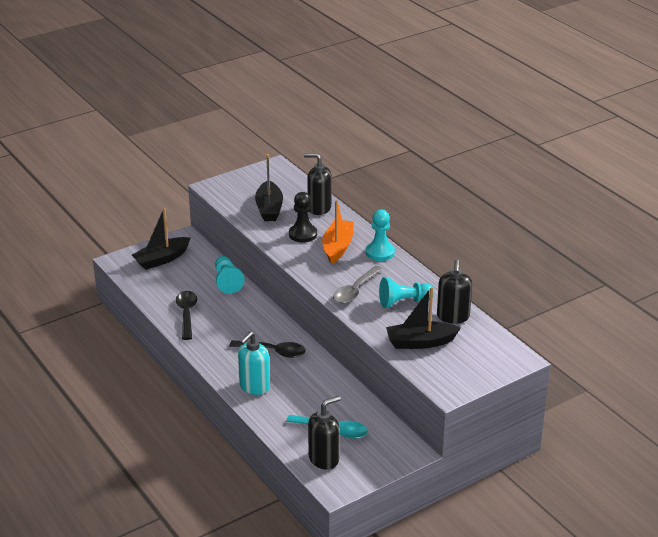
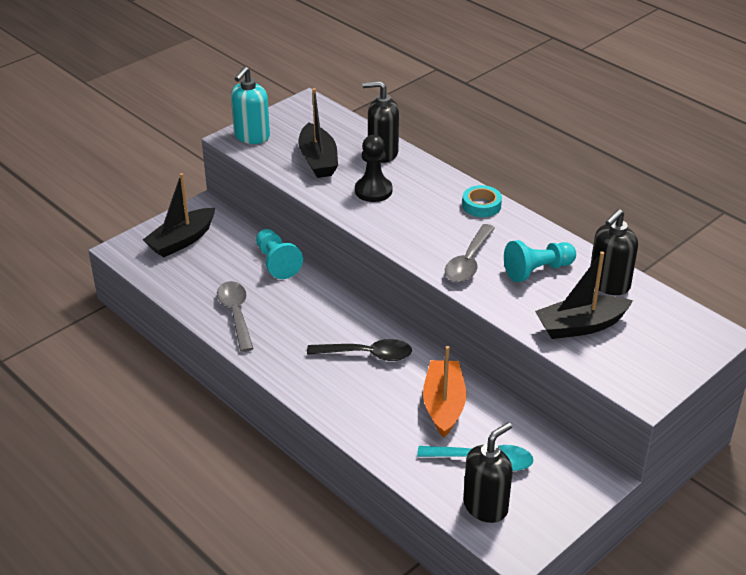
camera: 10 degrees left, 5 degrees up
(186, 314) = (236, 314): black spoon -> grey spoon
(254, 387) = (357, 409): turquoise soap dispenser -> turquoise soap dispenser (252, 137)
(337, 247) = (424, 204): orange boat -> orange boat (444, 405)
(380, 252) = (481, 205): turquoise pawn -> turquoise tape
(453, 317) = (608, 284): black soap dispenser -> black soap dispenser turned 45 degrees clockwise

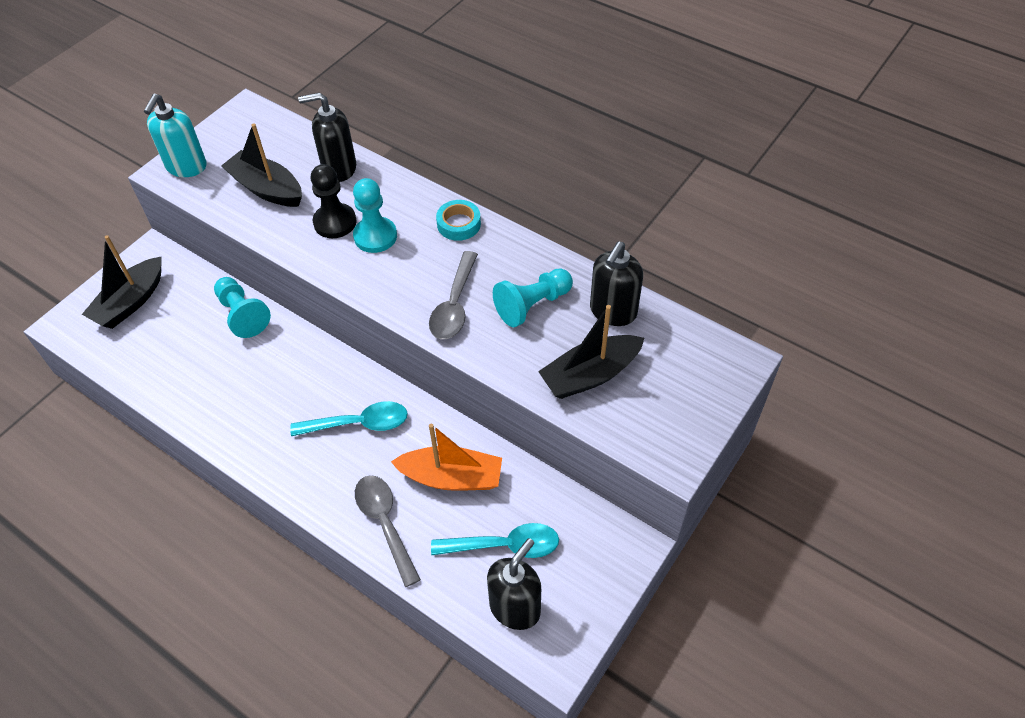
camera: 10 degrees left, 15 degrees up
(236, 314) = (204, 393): grey spoon -> grey spoon (385, 523)
(318, 160) = (267, 189): black boat -> black boat turned 150 degrees clockwise
(367, 354) = (359, 423): black spoon -> turquoise spoon
(407, 205) = (375, 236): none -> turquoise pawn
(444, 405) = (452, 477): orange boat -> orange boat turned 105 degrees clockwise

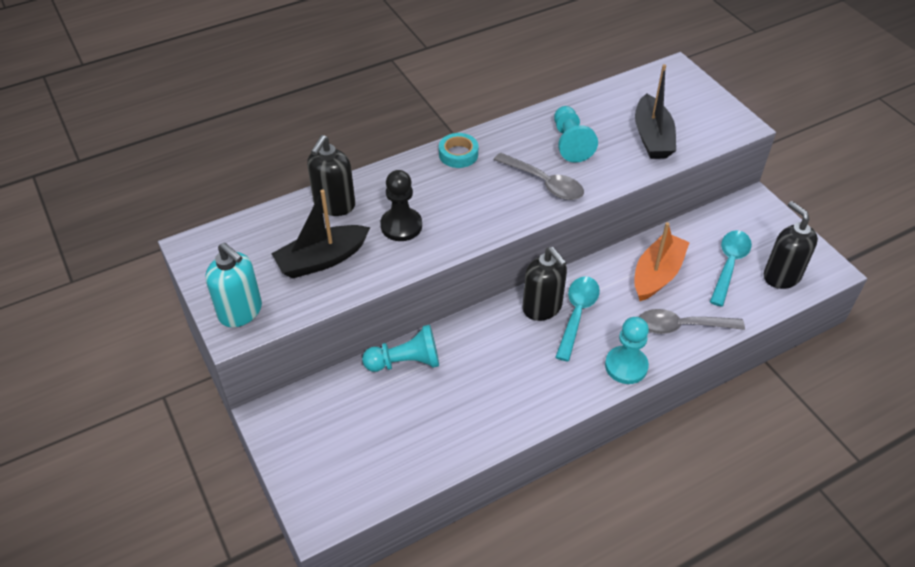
camera: 65 degrees left, 5 degrees down
(130, 302) = (327, 450): black boat -> none
(375, 236) = (437, 205): turquoise pawn -> turquoise pawn (626, 366)
(613, 311) = (600, 107): black soap dispenser -> black soap dispenser (542, 308)

